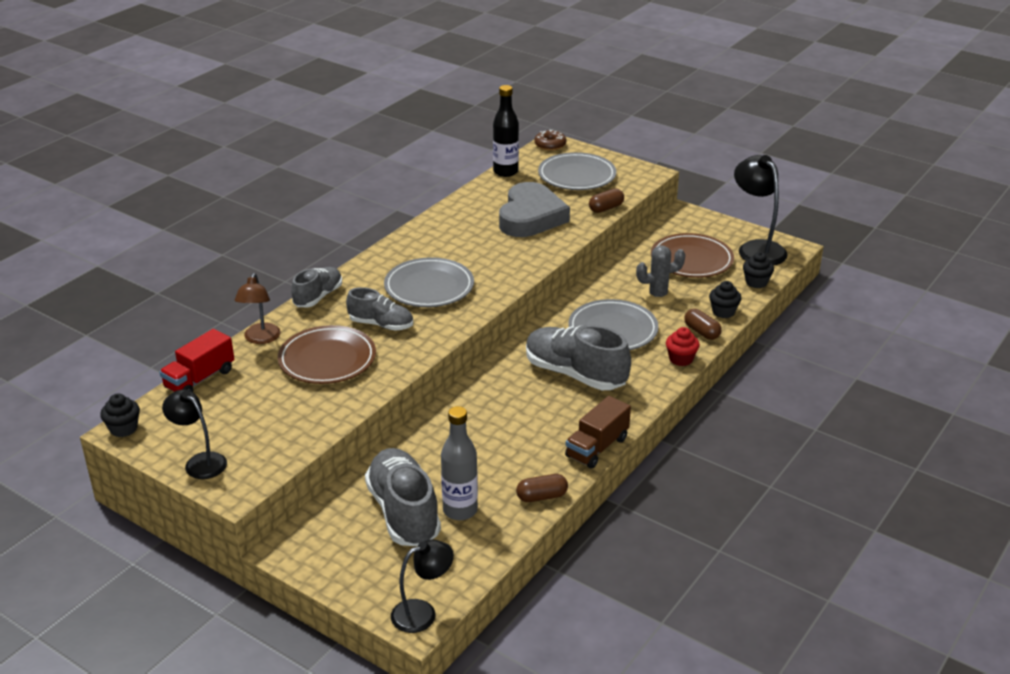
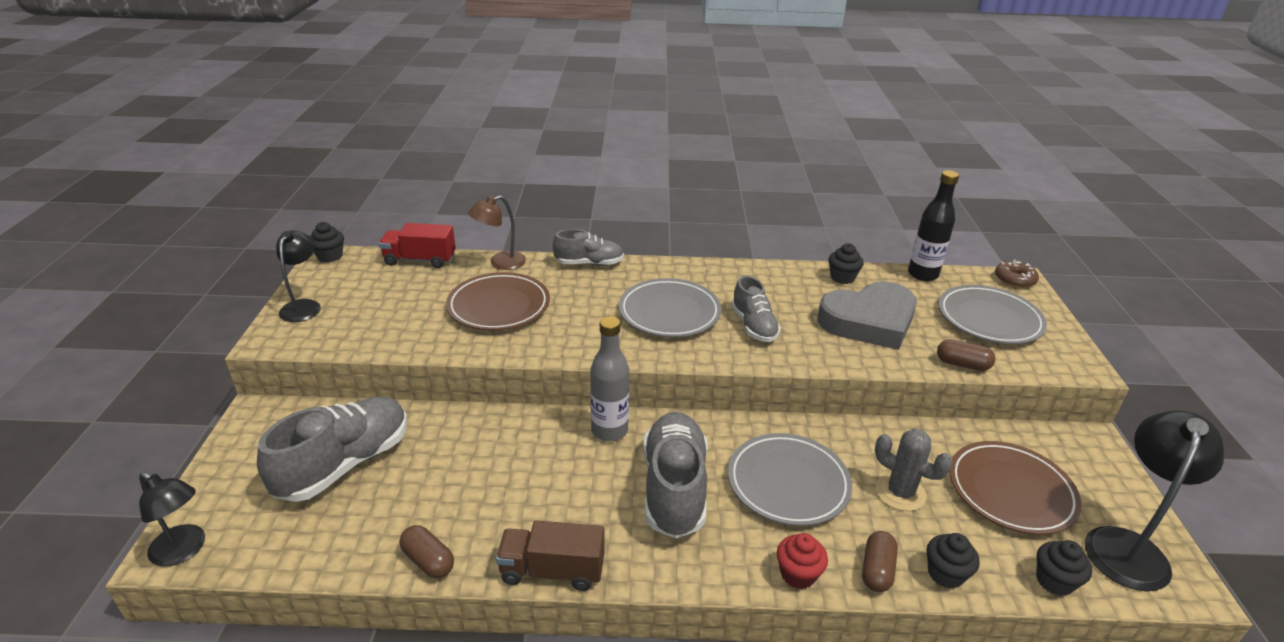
camera: 55 degrees right, 0 degrees up
(381, 325) = (580, 311): grey shoe -> grey shoe (753, 326)
(460, 510) = (369, 504): grey bottle -> grey bottle (609, 430)
(472, 202) = (842, 277): none -> black cupcake

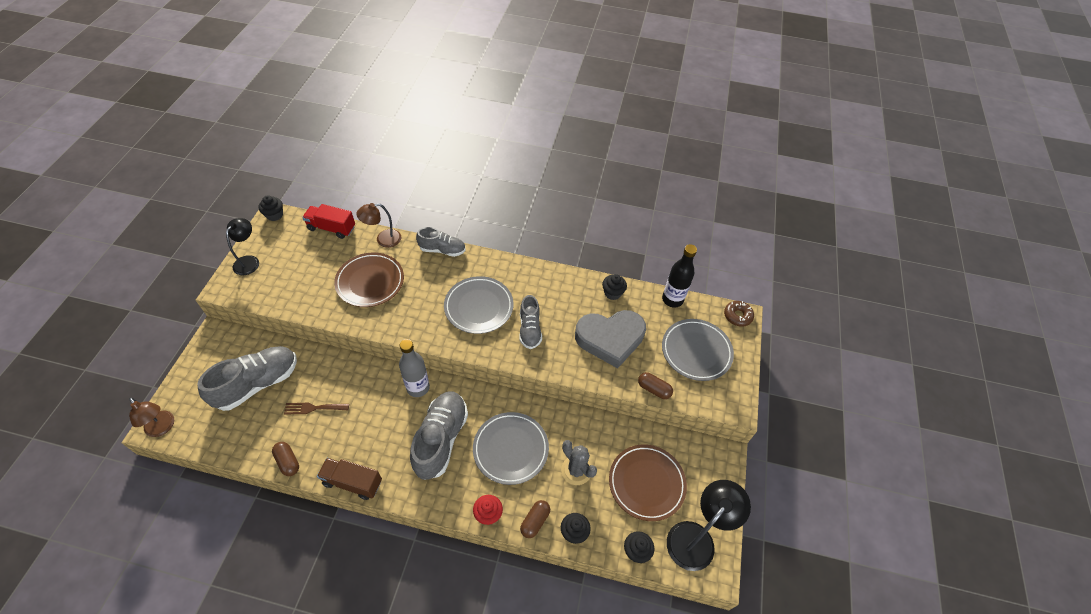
camera: 10 degrees right, 20 degrees up
(184, 551) = (162, 428): black lamp -> brown lamp
(450, 481) = (313, 408): none -> brown fork

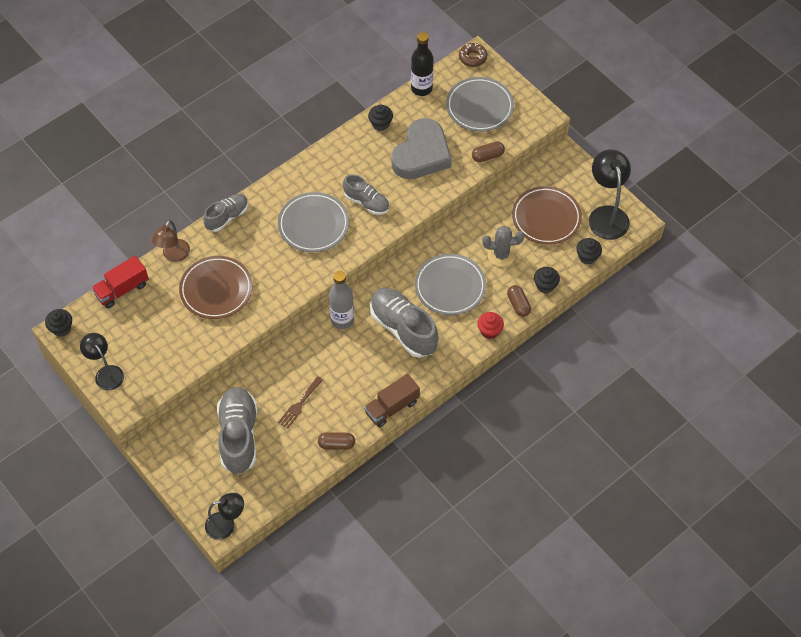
camera: 50 degrees left, 5 degrees up
(162, 428) = (226, 525): brown lamp -> black lamp

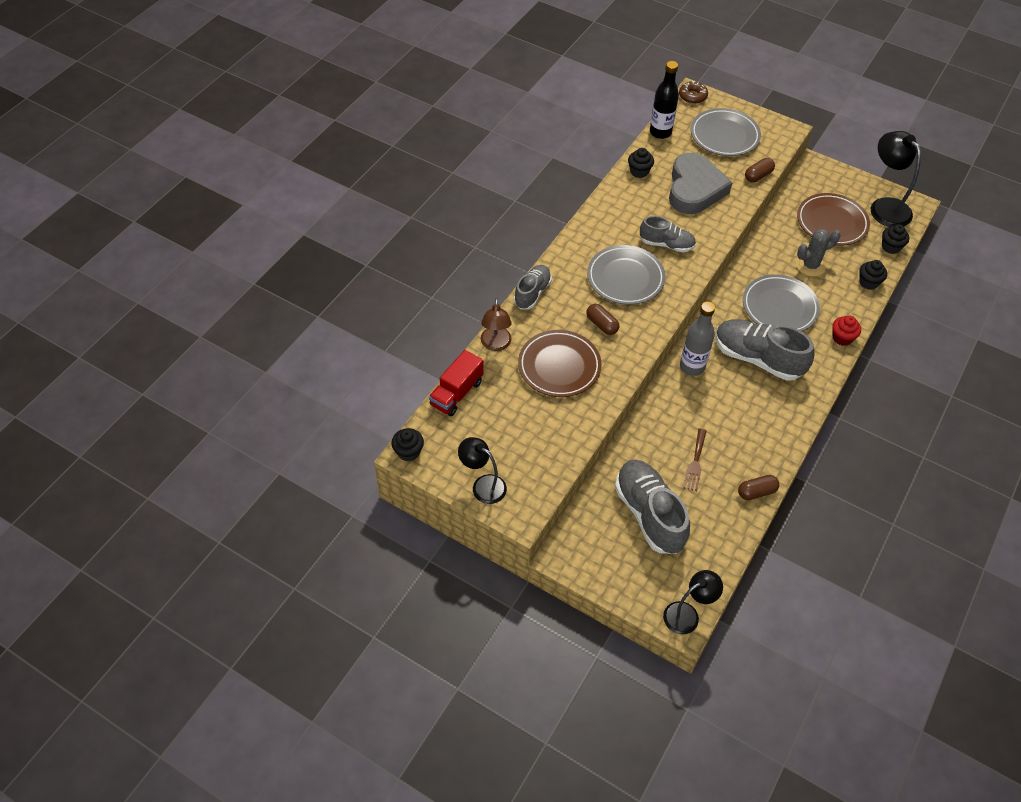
camera: 20 degrees left, 5 degrees down
(392, 407) = (791, 438): brown truck -> none
(518, 305) = (854, 306): brown capsule -> brown capsule (602, 324)

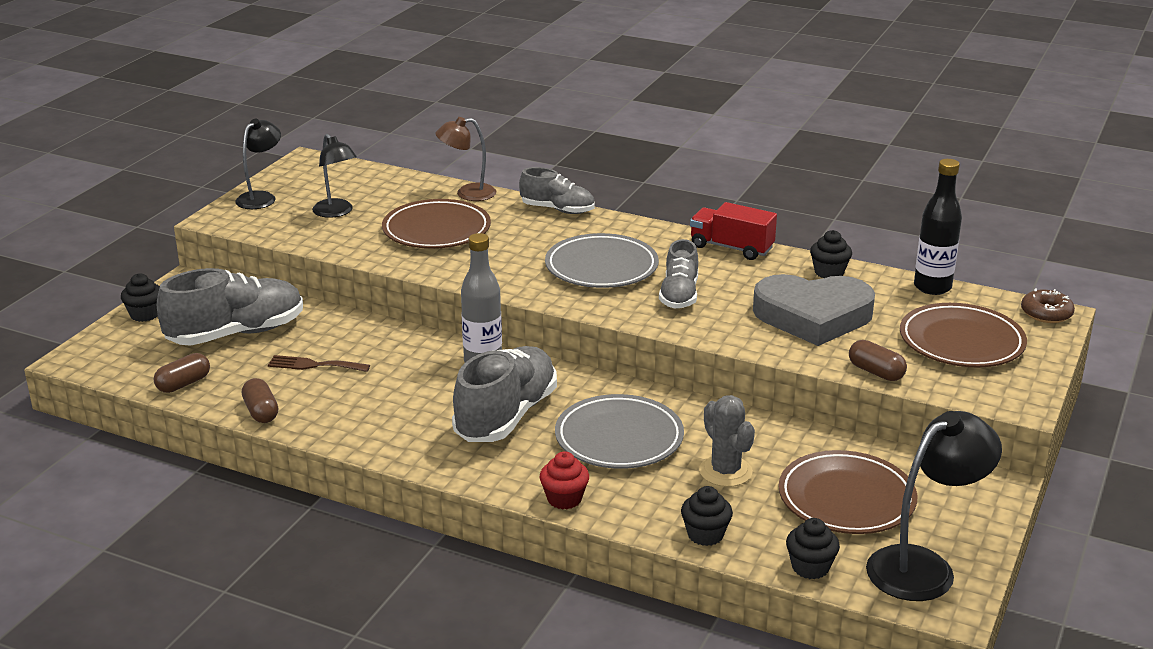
camera: 85 degrees right, 25 degrees down
(408, 452) = (310, 160): black cupcake -> black cupcake (145, 314)
(456, 393) = (391, 177): red truck -> red truck (731, 248)
(602, 324) = (511, 254): brown capsule -> brown capsule (183, 384)
(687, 614) = (86, 361): black lamp -> black lamp (336, 212)
(724, 136) = (961, 342): grey plate -> brown plate

